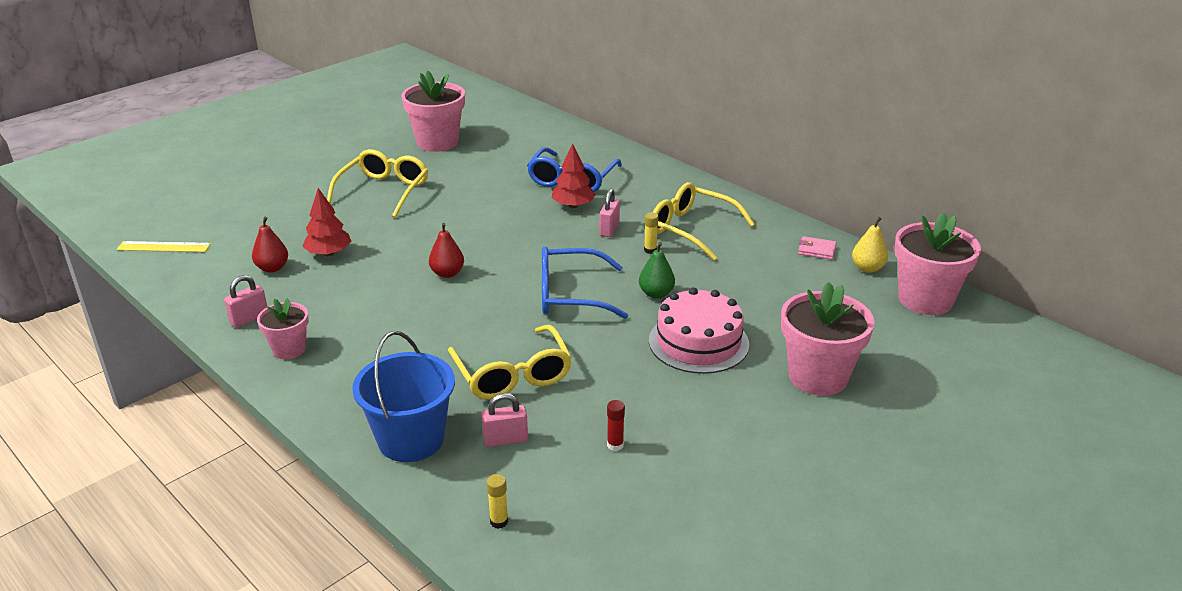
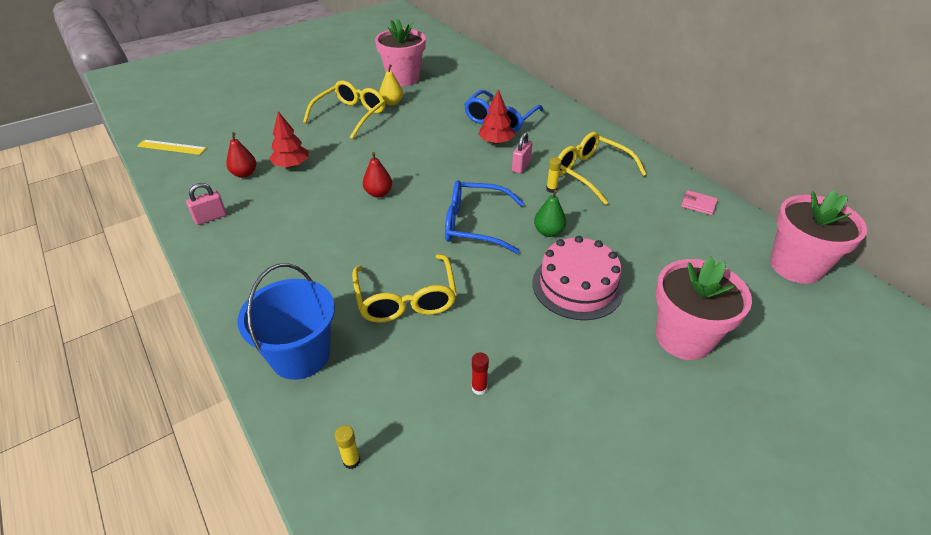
camera: 10 degrees right, 10 degrees up
(289, 349) = (231, 250): pink flower pot -> none
(505, 440) = (382, 367): pink padlock -> none
(867, 268) = (743, 227): yellow pear -> yellow pear (392, 103)

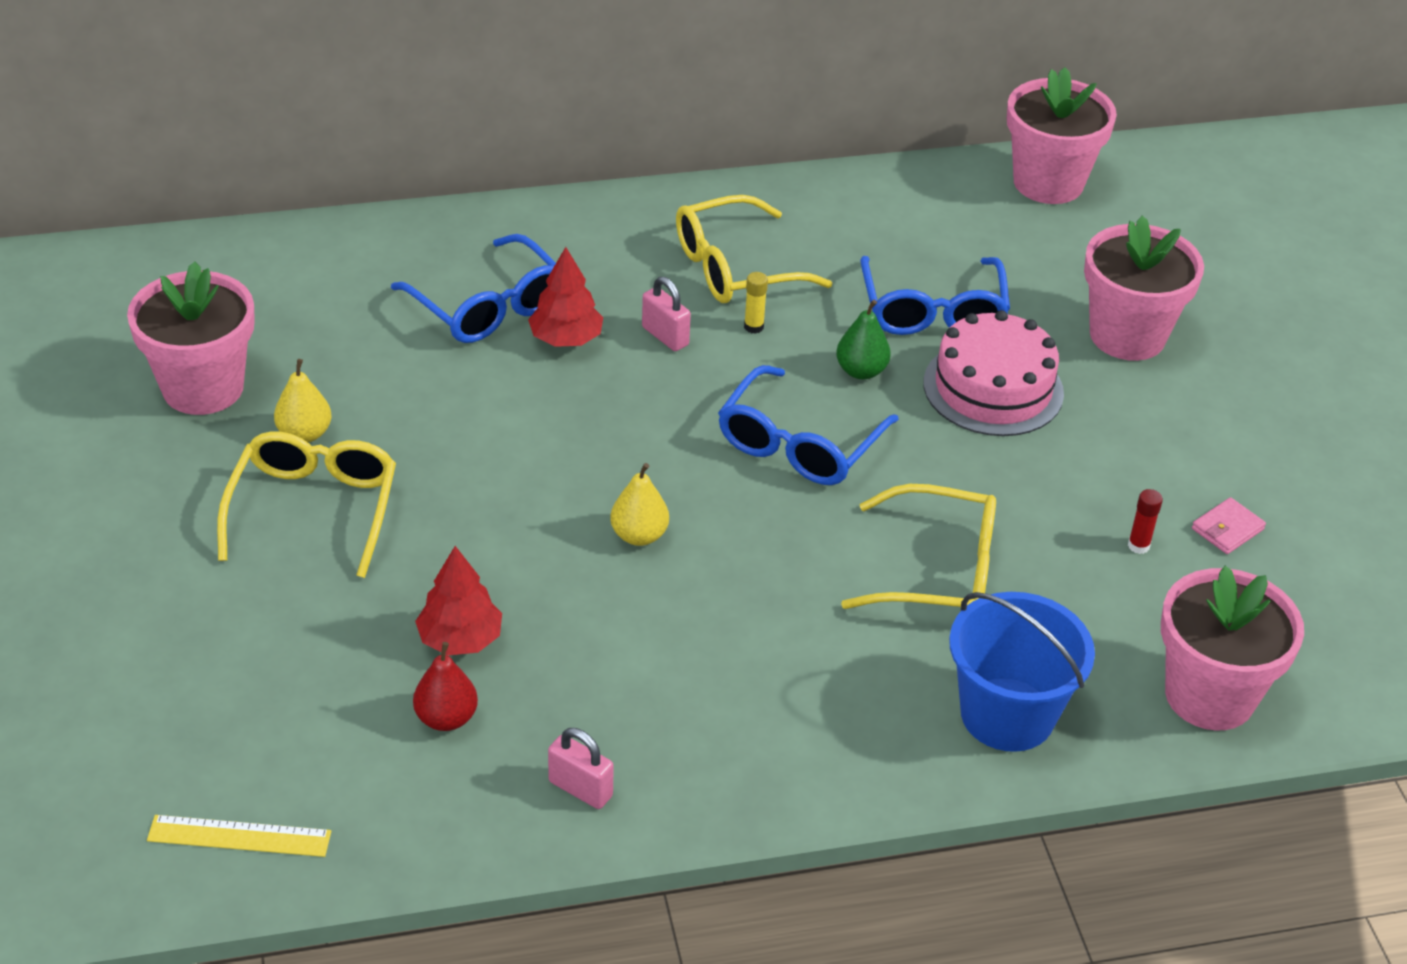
camera: 70 degrees left, 0 degrees up
(171, 147) = (239, 836): yellow ruler -> yellow ruler turned 60 degrees clockwise
(210, 218) = (580, 789): pink padlock -> pink padlock turned 45 degrees counterclockwise
(350, 115) = (313, 509): yellow glasses -> yellow glasses turned 45 degrees clockwise
(351, 461) = (1209, 695): yellow glue stick -> pink flower pot
(378, 193) = (639, 535): red pear -> yellow pear
(623, 246) = (932, 311): none -> blue glasses
(698, 204) = (879, 199): pink wallet -> pink wallet (1227, 529)

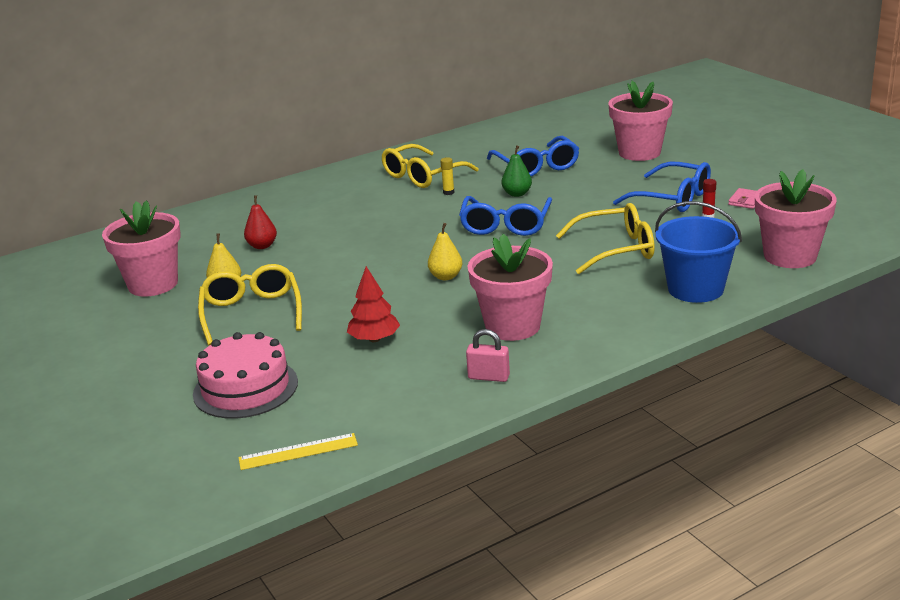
camera: 15 degrees left, 15 degrees down
(446, 718) = (389, 371): red pear -> red pear (262, 246)
(488, 306) = (299, 218): blue glasses -> blue glasses (672, 198)
(566, 339) = (350, 219): red tree -> none
(665, 336) = (404, 206): pink padlock -> none
(993, 388) = (589, 184): pink cake -> pink cake (245, 388)
(1048, 183) = (557, 116): pink flower pot -> pink flower pot (512, 326)

